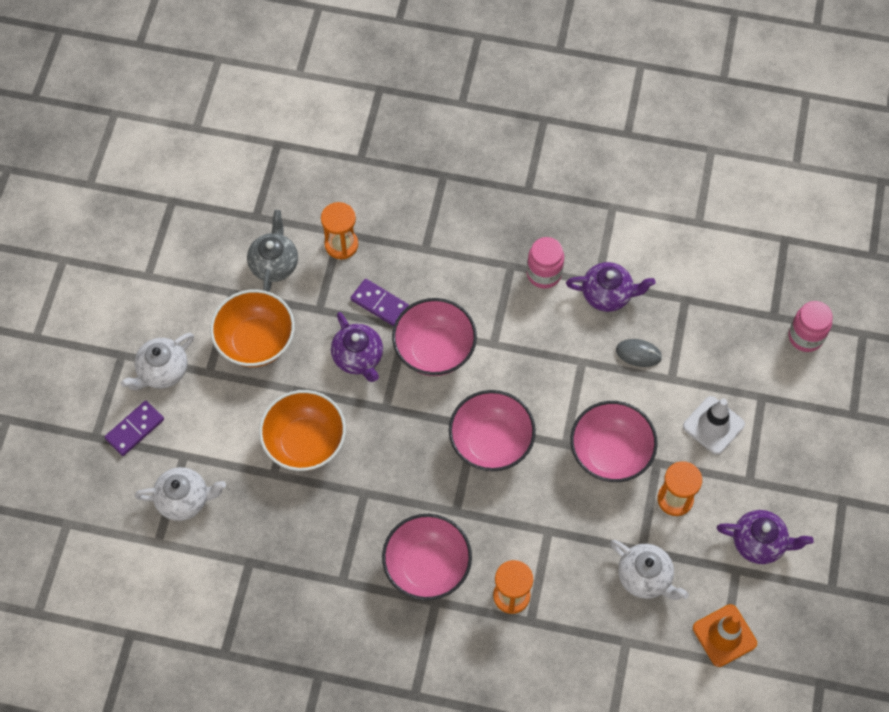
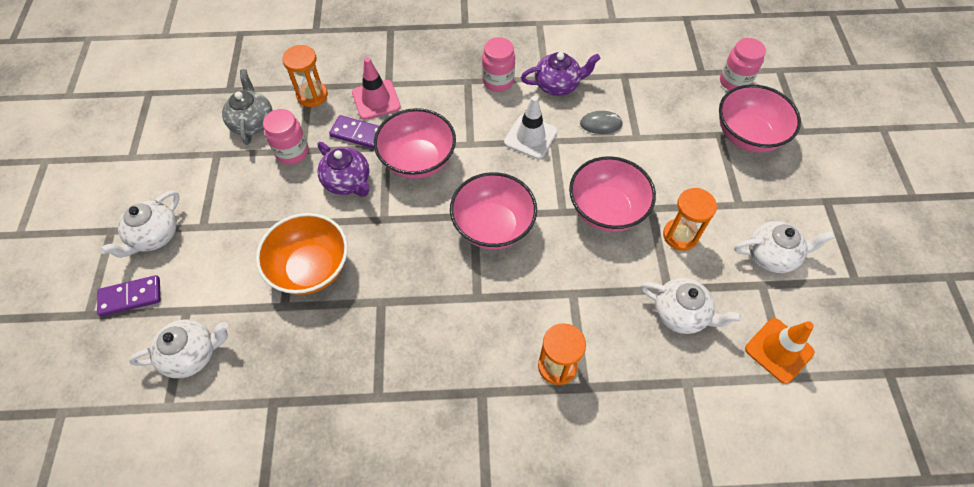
camera: 15 degrees left, 5 degrees down
(135, 429) = (130, 297): purple domino -> purple domino turned 45 degrees clockwise
(256, 341) = (246, 190): orange bowl -> none
(309, 309) = (292, 152): none -> pink jar
(407, 266) = (376, 100): none -> pink traffic cone
(427, 567) = (463, 359): pink bowl -> pink bowl (747, 136)
(713, 425) = (688, 166): white traffic cone -> white traffic cone (530, 137)
(759, 542) = (772, 255): purple teapot -> white teapot

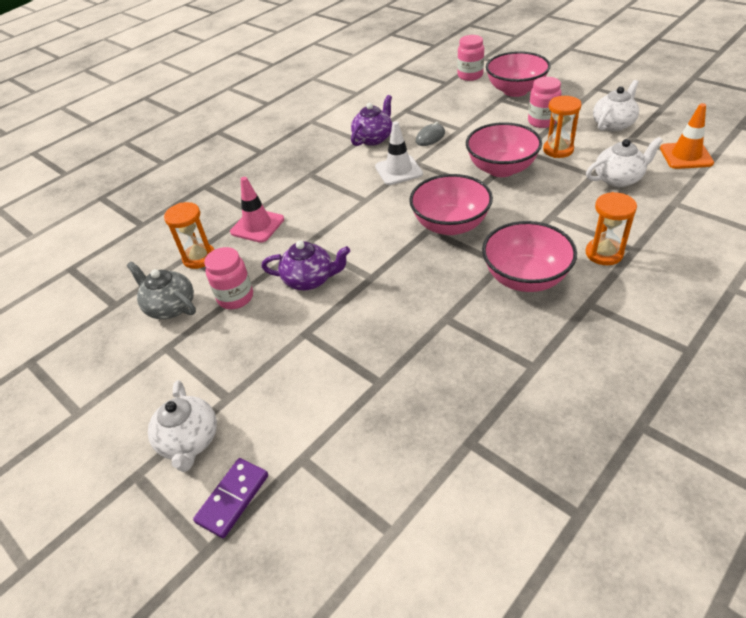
camera: 40 degrees left, 15 degrees down
(192, 354) = (355, 480): white teapot -> none
(311, 268) = (364, 345): orange bowl -> none
(357, 134) = (273, 251): purple domino -> none
(418, 160) = (343, 232): pink bowl -> pink bowl (525, 278)
(498, 81) = (331, 161): pink jar -> pink jar (542, 121)

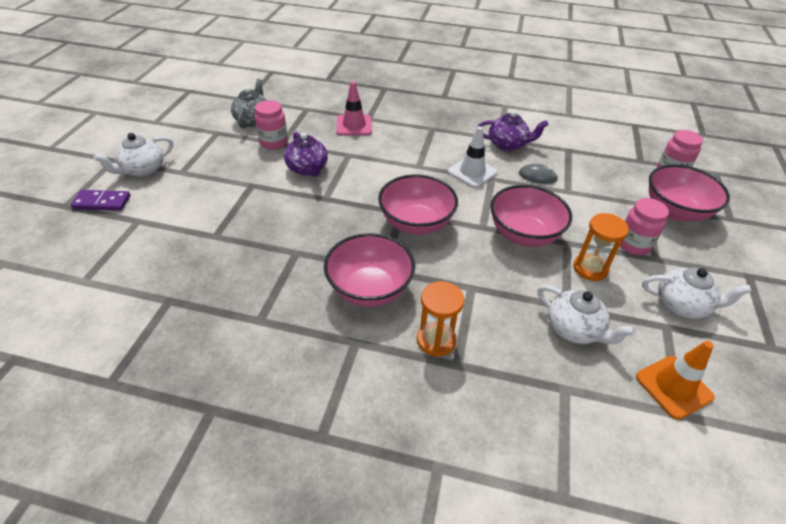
camera: 55 degrees right, 0 degrees up
(199, 258) = (306, 114): orange hourglass -> none

